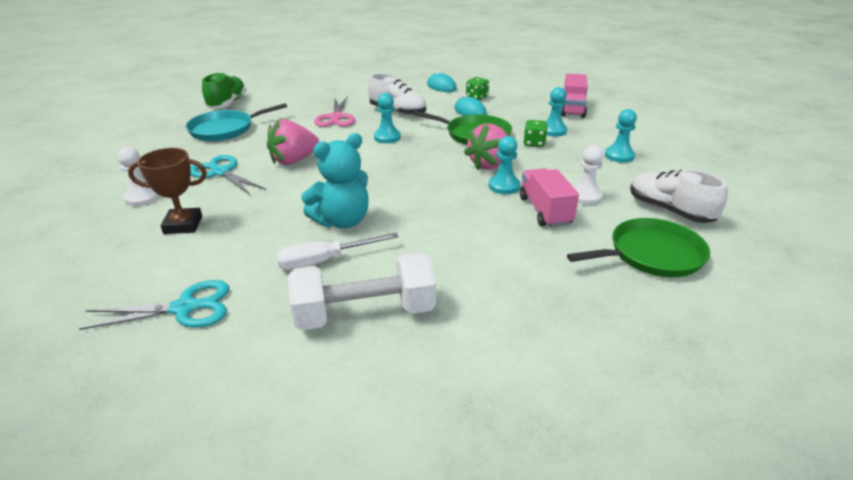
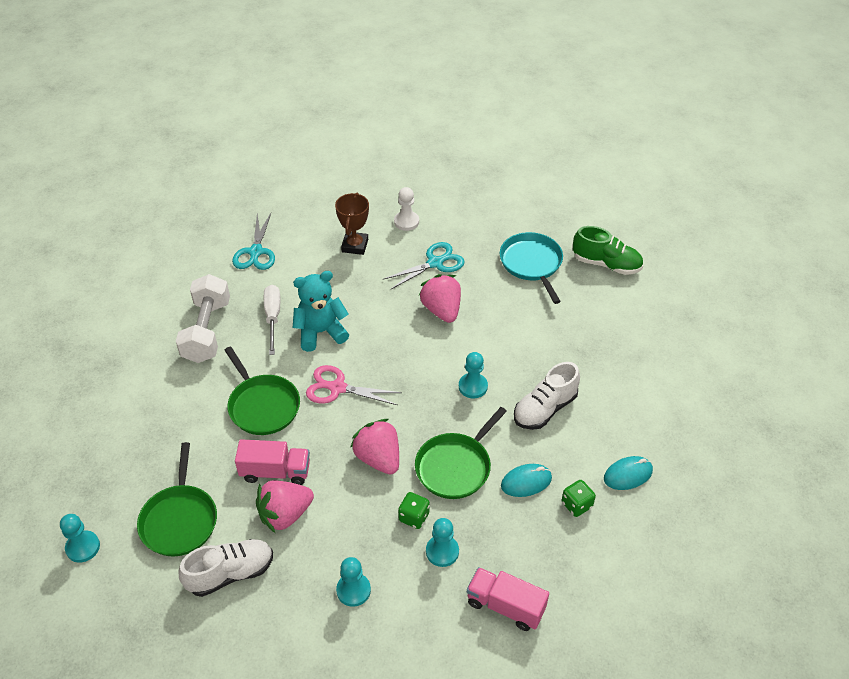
camera: 105 degrees right, 15 degrees up
(336, 117) = (541, 351): pink scissors -> pink scissors (338, 388)
(342, 221) = (320, 332): turquoise teddy bear -> turquoise teddy bear turned 90 degrees clockwise
(468, 236) = (262, 405): none -> green pan
(504, 186) = (330, 455): turquoise pawn -> turquoise pawn (83, 547)
(585, 196) = (285, 514): white pawn -> pink strawberry

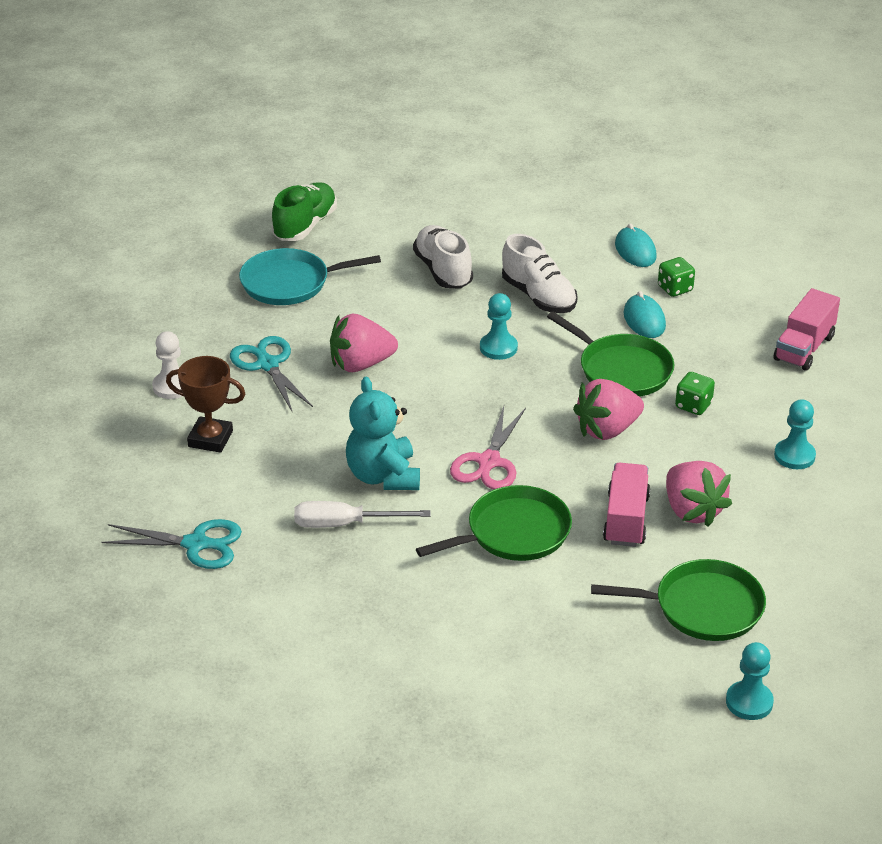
camera: 85 degrees left, 10 degrees down
(207, 331) = (361, 594): white dumbbell -> none
(230, 573) = (779, 557): white shoe -> white shoe (443, 271)
(442, 551) = (739, 387): turquoise pawn -> none

